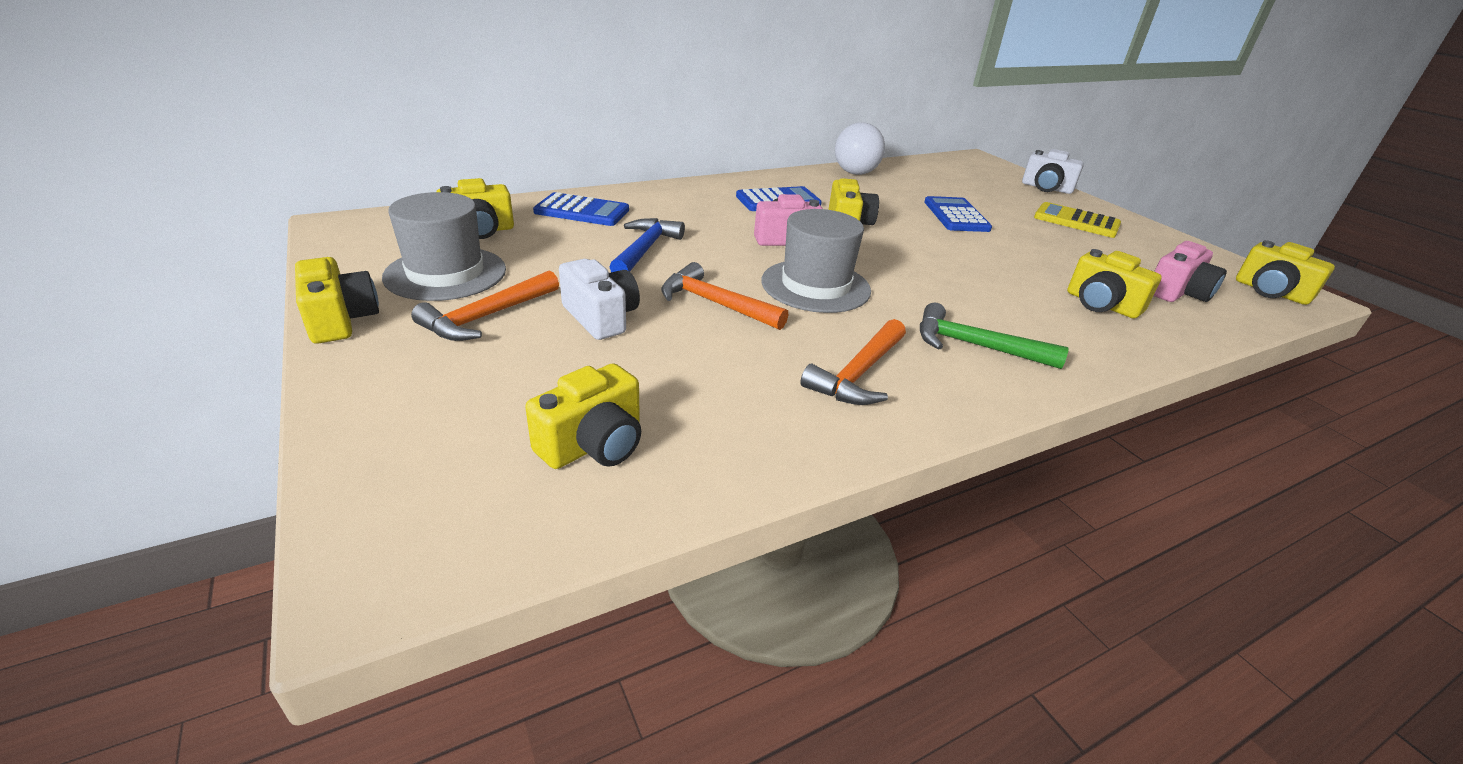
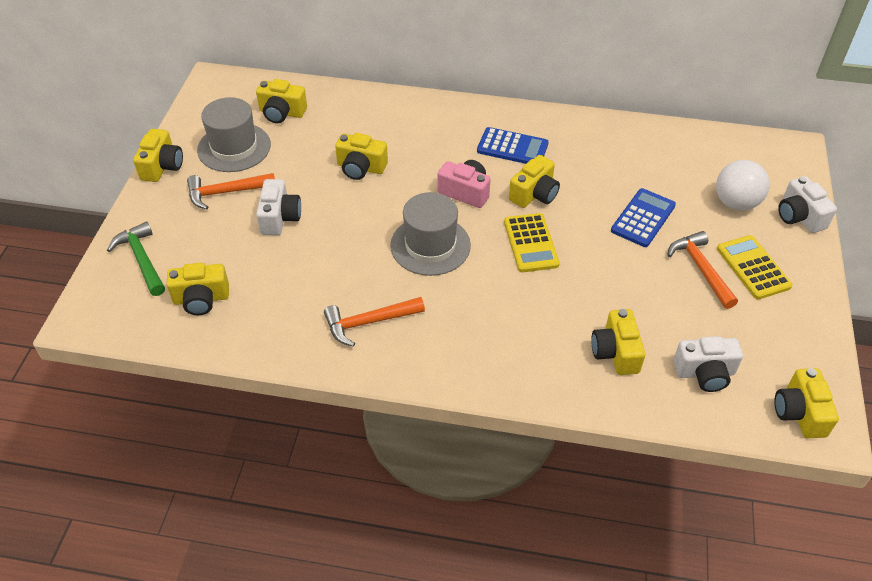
camera: 40 degrees right, 15 degrees up
(582, 211) = (359, 113): blue calculator -> none
(645, 249) = (361, 168): blue hammer -> yellow camera
(715, 303) = (351, 233): orange hammer -> orange hammer (700, 269)
(855, 173) = (627, 133): white ball -> white ball (735, 203)
(902, 255) = (531, 243): none -> yellow calculator
(974, 346) = (466, 338): green hammer -> green hammer (142, 259)
(1177, 292) = (704, 373): pink camera -> white camera

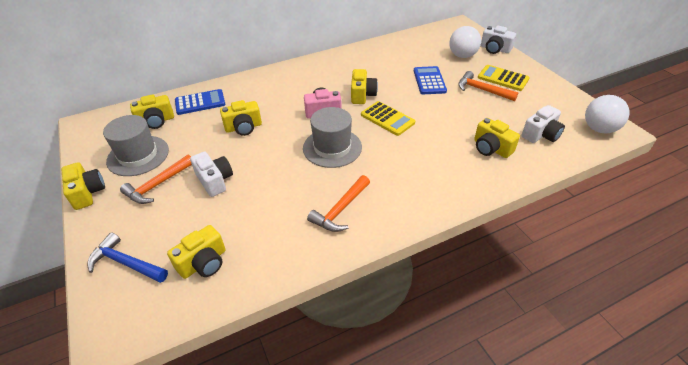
camera: 35 degrees left, 5 degrees down
(142, 259) = (126, 263): green hammer -> blue hammer
(512, 147) = (325, 79): blue calculator -> blue calculator (200, 102)
(799, 413) = (599, 129): yellow camera -> white ball

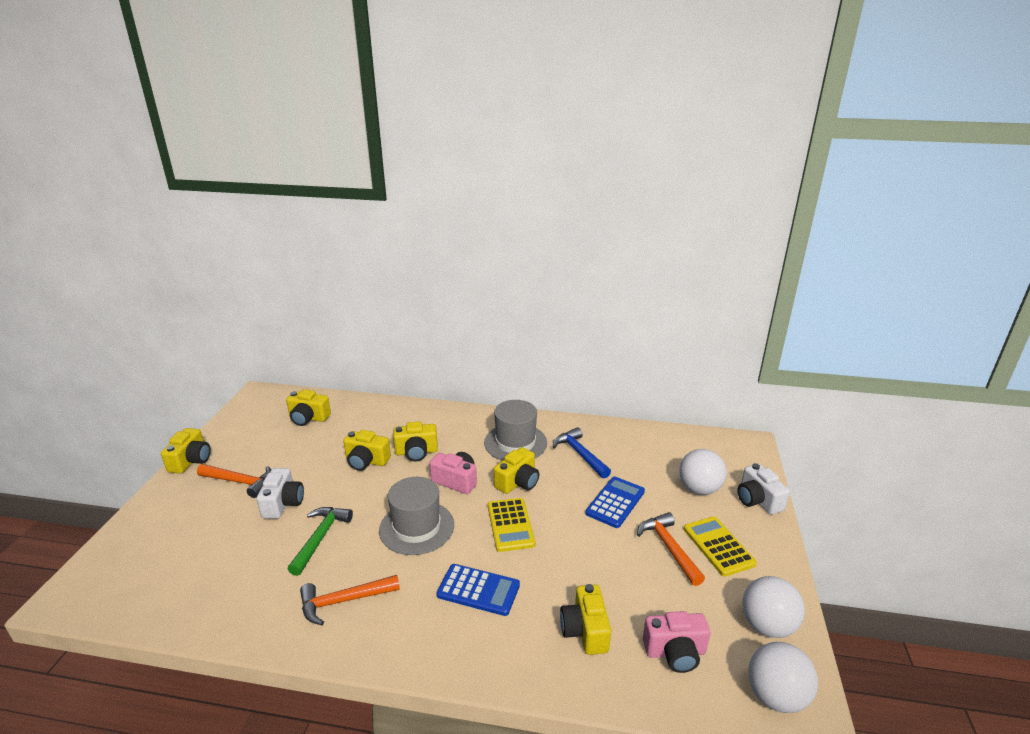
camera: 35 degrees right, 15 degrees down
(126, 263) = (143, 541): blue hammer -> blue hammer (580, 454)
(138, 155) = (259, 445): grey hat -> grey hat (515, 442)
(157, 185) = (240, 482): orange hammer -> orange hammer turned 150 degrees counterclockwise
(200, 102) = (362, 416): blue calculator -> blue calculator (478, 590)
(203, 263) = (186, 578): yellow camera -> yellow camera (416, 452)
(274, 185) = (320, 537): none -> green hammer
(541, 134) = (675, 652): white camera -> pink camera
(563, 102) = (767, 626): none -> white ball

